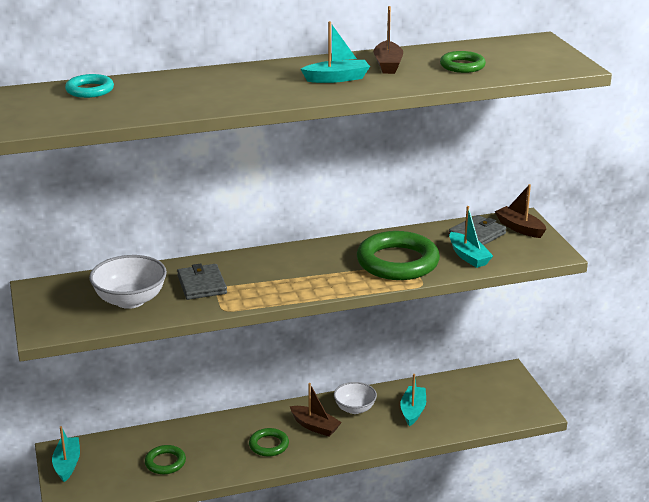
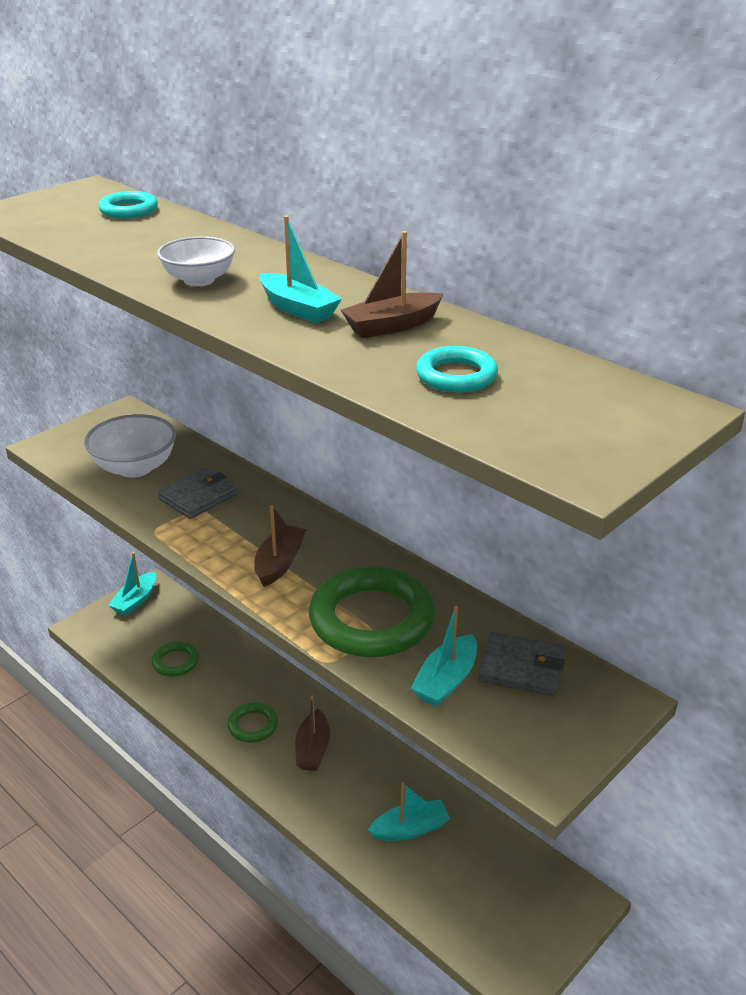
camera: 60 degrees right, 5 degrees up
(67, 464) = (135, 601): turquoise boat -> turquoise boat turned 150 degrees clockwise
(355, 408) = (372, 770): white bowl -> white bowl (199, 280)
(462, 66) = (456, 376): green ring -> turquoise ring
(519, 228) = (587, 707): brown boat -> brown boat (279, 563)

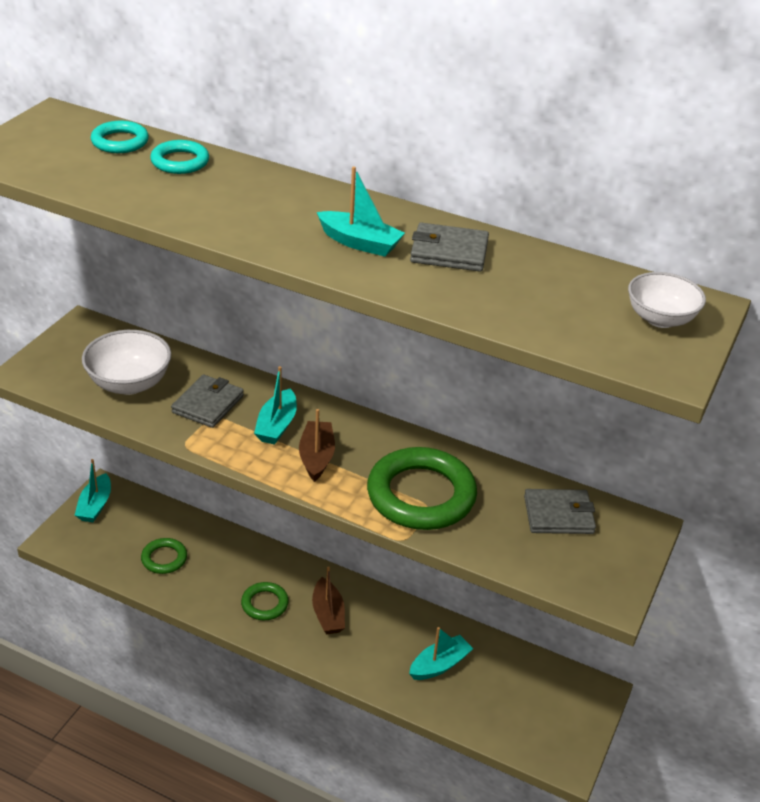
camera: 20 degrees left, 5 degrees up
(199, 280) = (250, 220): white bowl -> white bowl (660, 319)
(392, 326) = (449, 252): brown boat -> grey wallet
(446, 681) = (505, 537): turquoise boat -> turquoise boat (277, 425)
(456, 376) = (530, 296): turquoise ring -> turquoise ring (180, 162)

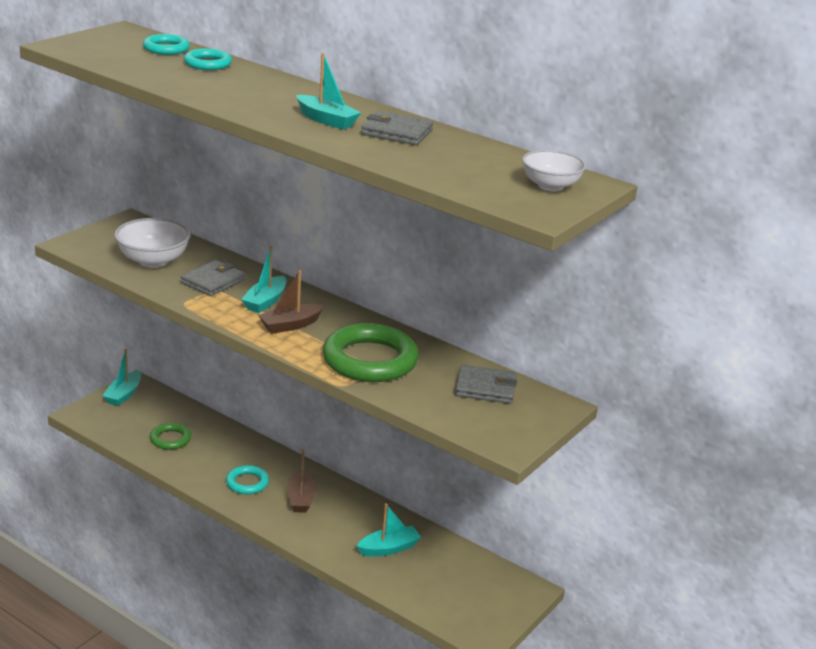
camera: 10 degrees right, 10 degrees down
(264, 604) = (247, 483): green ring -> turquoise ring
(316, 457) = (290, 325): brown boat -> brown boat turned 135 degrees counterclockwise

